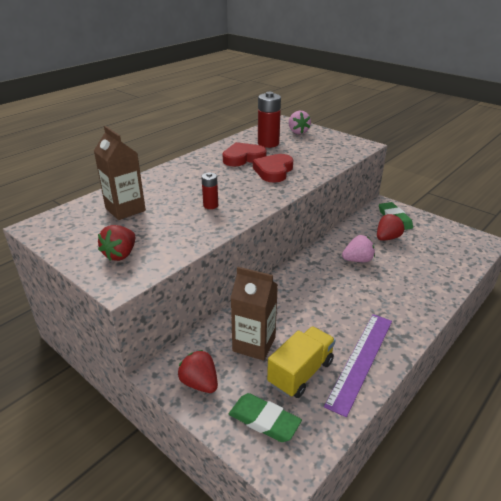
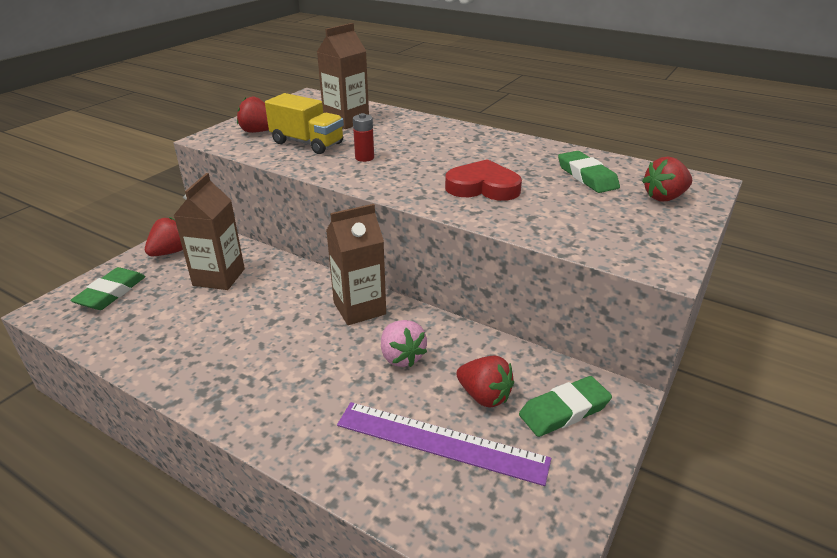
camera: 80 degrees right, 0 degrees up
(243, 158) = (516, 163): red heart -> none
(268, 143) = (587, 176): red battery -> green eraser
(298, 132) = (664, 197): pink strawberry -> red strawberry
(300, 372) = (168, 311): yellow truck -> yellow truck (307, 143)
(308, 272) = (359, 308): none -> brown carton
(361, 360) = (177, 358): purple ruler -> purple ruler (441, 442)

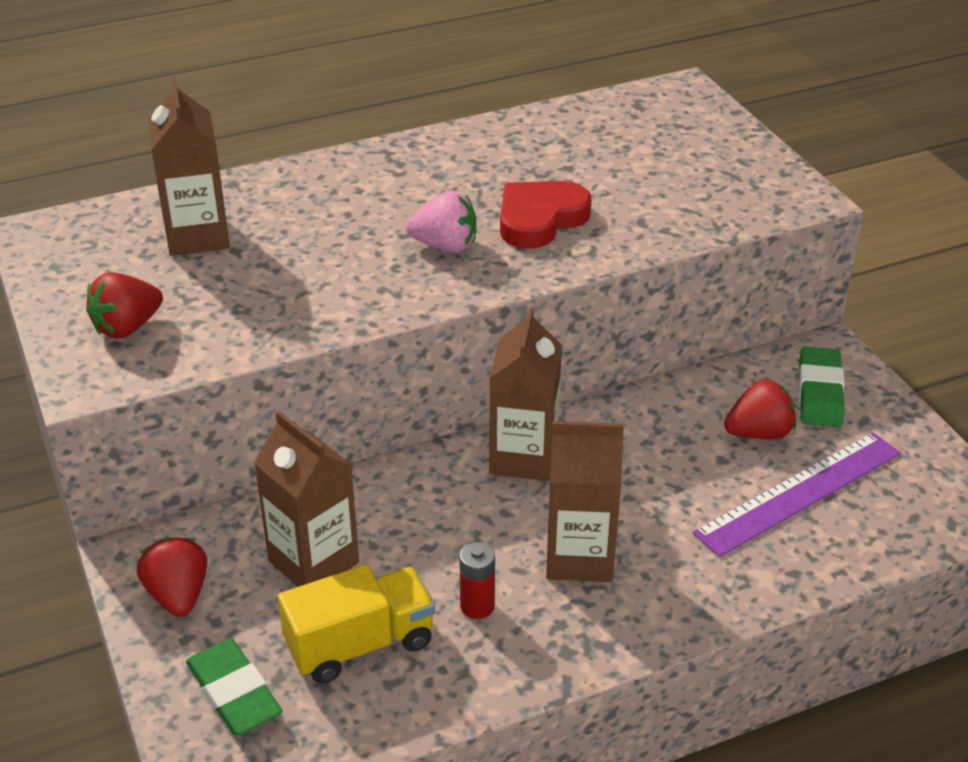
camera: 55 degrees left, 5 degrees up
(289, 363) = (579, 557): none -> brown carton
(307, 143) = (237, 298): yellow truck -> yellow truck (360, 644)
(364, 158) = (351, 269): red battery -> red battery (477, 606)
(401, 357) = (647, 463): pink strawberry -> pink strawberry (445, 246)
(587, 176) = (591, 144): green eraser -> none
(664, 197) = (686, 126): red strawberry -> none

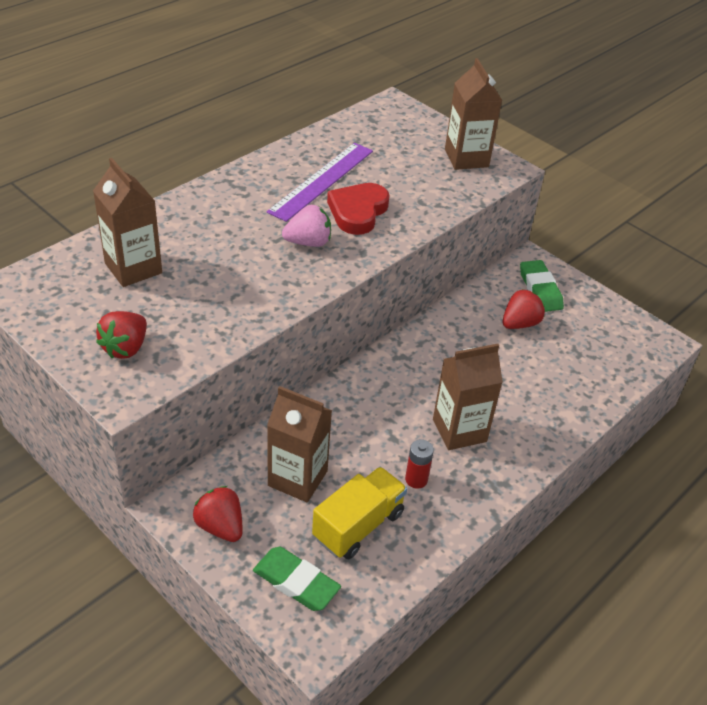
camera: 25 degrees left, 5 degrees up
(523, 457) = (391, 373): brown carton -> brown carton (466, 158)
(799, 492) = (561, 356): purple ruler -> purple ruler (322, 180)

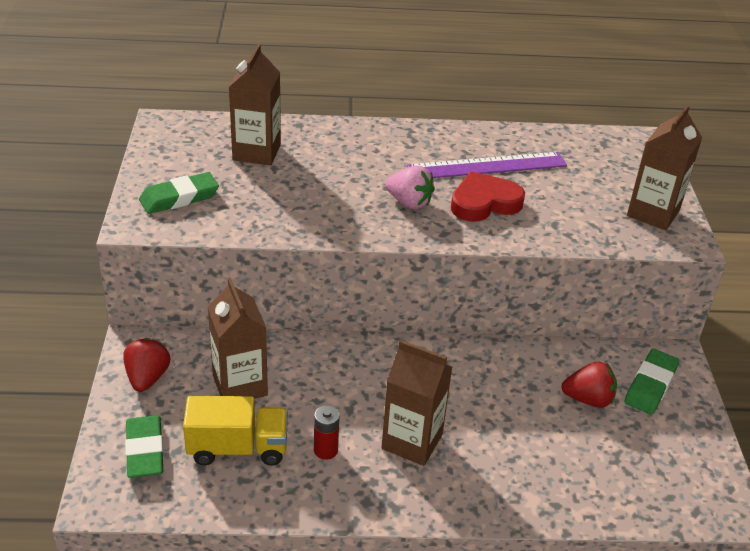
camera: 45 degrees right, 5 degrees down
(125, 348) = (179, 198): red strawberry -> green eraser

